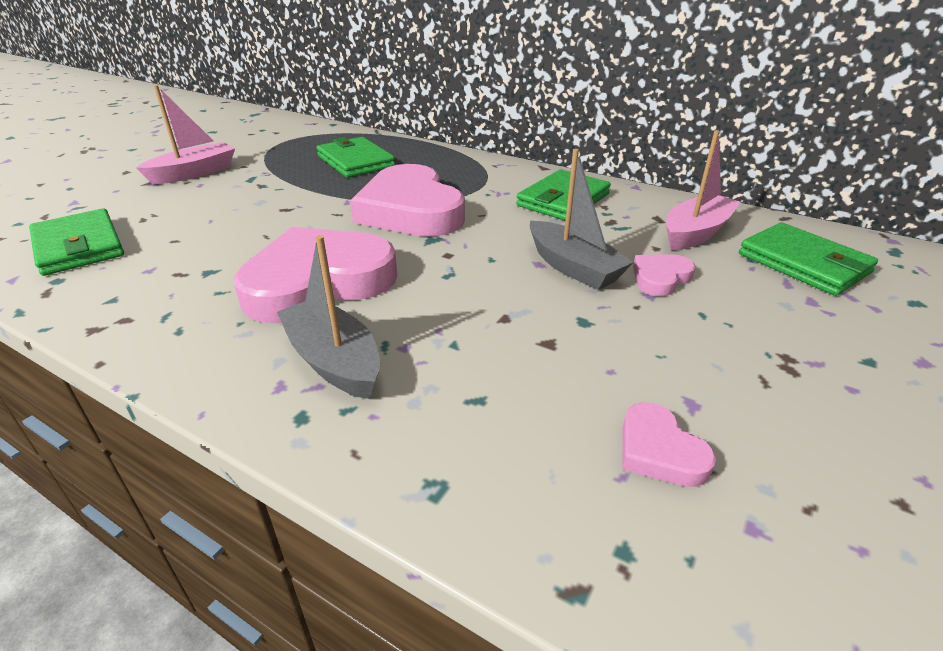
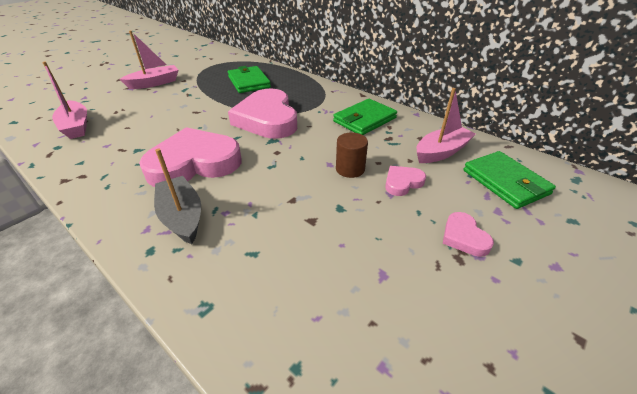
camera: 10 degrees right, 5 degrees up
(79, 246) = (76, 126): green wallet -> pink boat
(573, 267) = (350, 169): grey boat -> brown cylinder
(659, 451) = (347, 304): pink heart -> pink heart (464, 237)

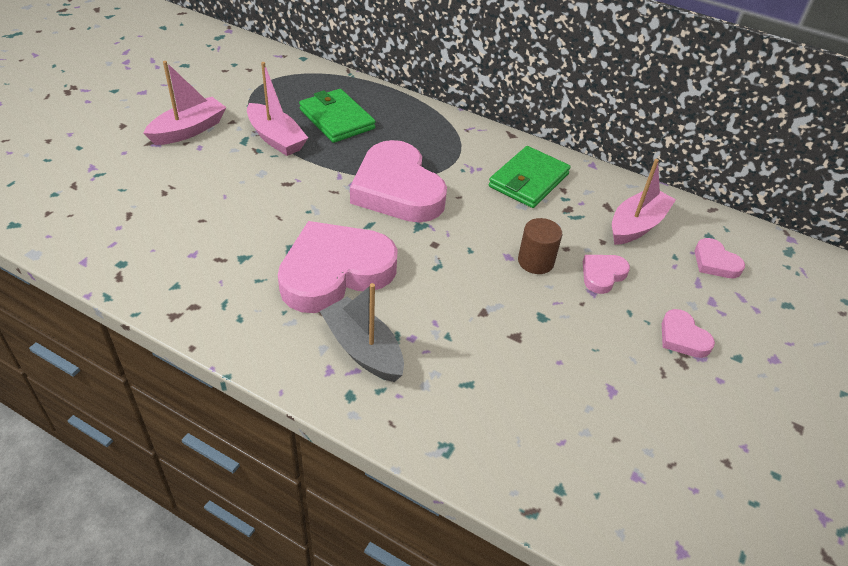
camera: 15 degrees left, 5 degrees up
(76, 126) = (123, 225): pink boat -> pink boat (276, 138)
(505, 182) = (715, 262): green wallet -> pink heart

